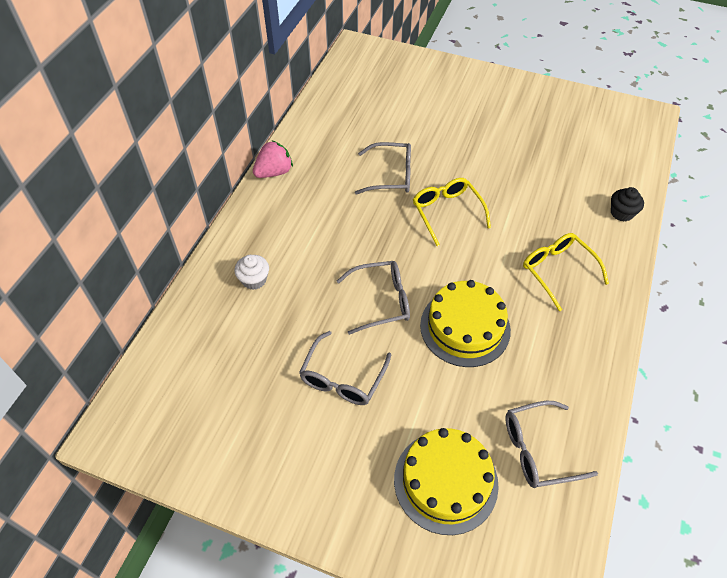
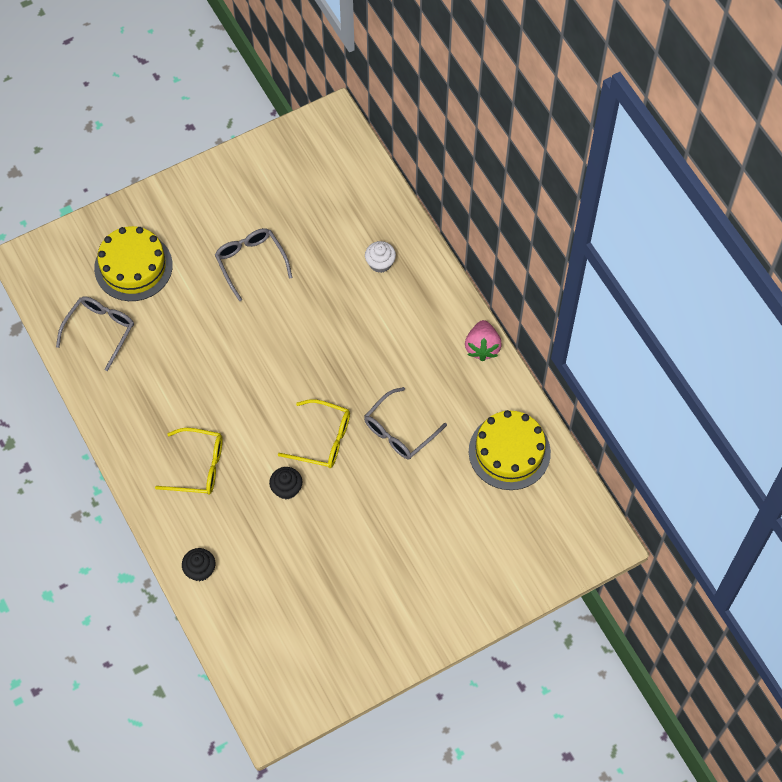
camera: 130 degrees right, 10 degrees up
(381, 301) = (286, 329): grey glasses -> none
(465, 327) = (216, 363): yellow cake -> yellow cake (509, 452)
(507, 207) = (286, 488): none -> black cupcake

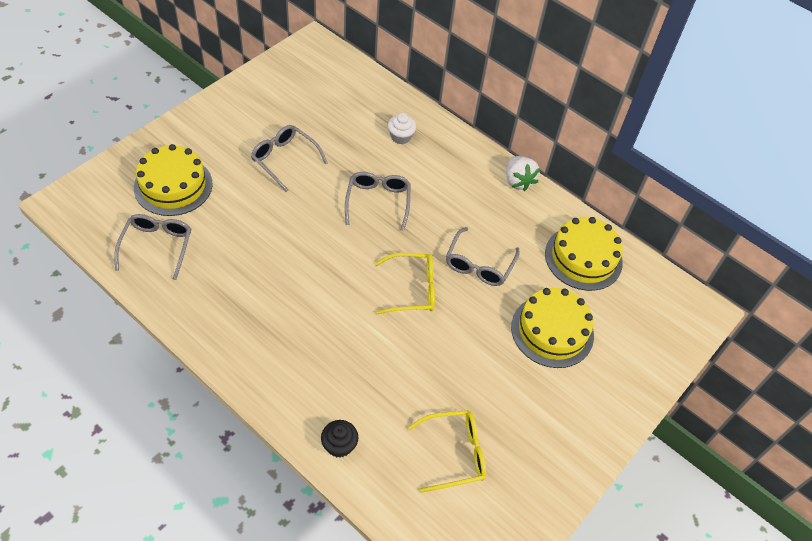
camera: 25 degrees left, 10 degrees down
(198, 466) = (300, 345): yellow glasses -> yellow glasses (454, 453)
(286, 488) = (396, 342): black cupcake -> none
(326, 335) = (378, 202): none -> grey glasses
(440, 519) = (552, 331): none -> yellow cake
(482, 347) = (518, 181): pink strawberry -> white strawberry

